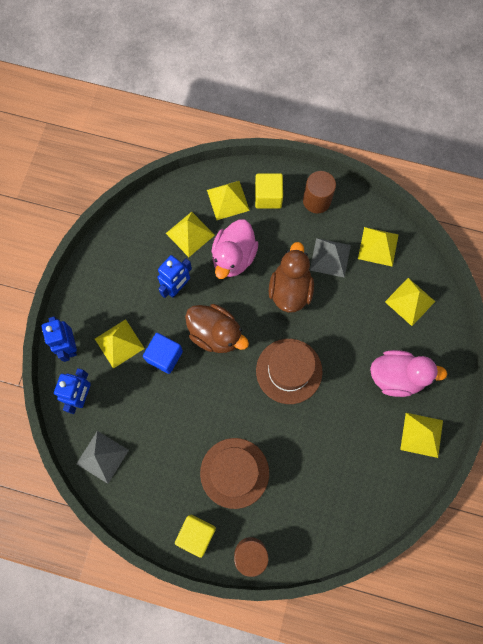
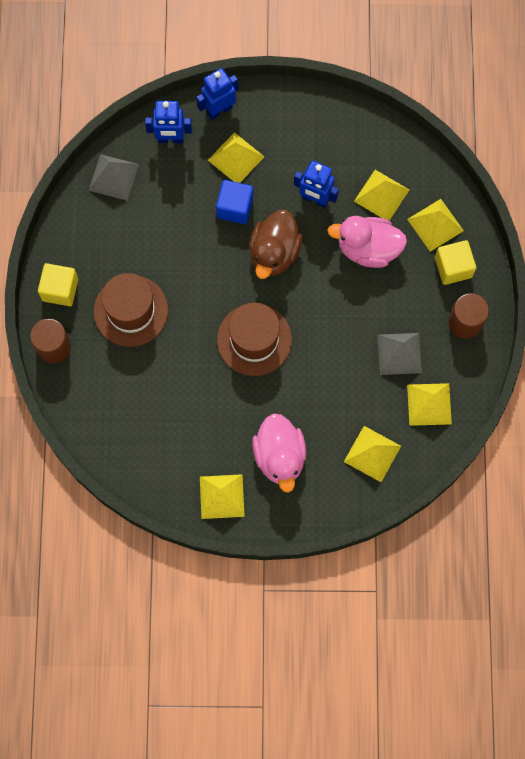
camera: 75 degrees right, 0 degrees up
(290, 289) = (347, 319): brown duck -> none

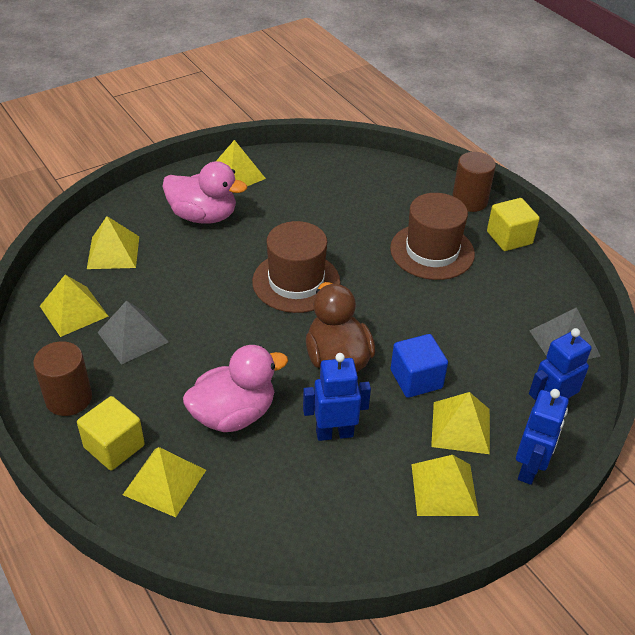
camera: 145 degrees right, 30 degrees down
(280, 456) = (203, 216): pink duck -> pink duck turned 150 degrees clockwise
(381, 195) = (256, 479): yellow pyramid -> yellow pyramid (444, 489)

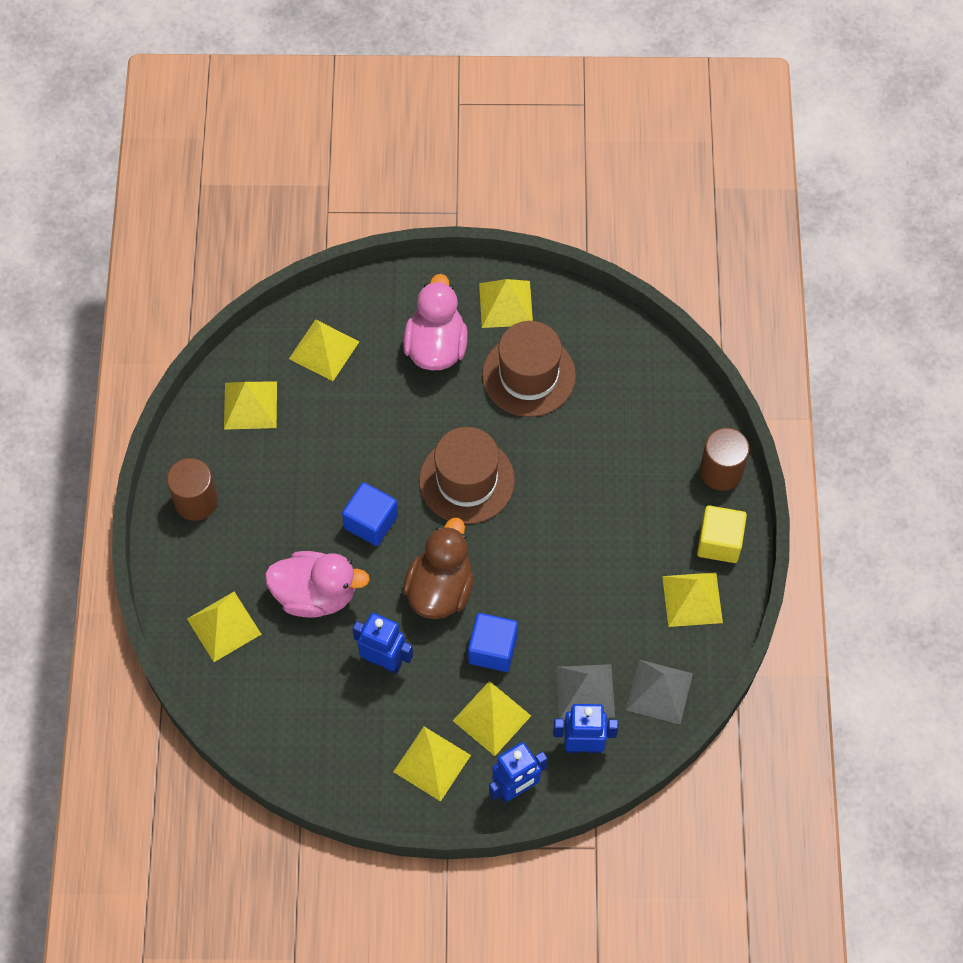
camera: 35 degrees right, 20 degrees up
(114, 446) = (205, 570): yellow cube -> none
(133, 337) = (283, 464): grey pyramid -> grey pyramid (585, 691)
(203, 216) = (436, 346): pink duck -> pink duck turned 135 degrees counterclockwise
(241, 342) = (371, 522): none -> blue cube
(432, 251) = (626, 515): brown hat -> brown hat (529, 375)
(526, 277) = (692, 599): none -> yellow pyramid

